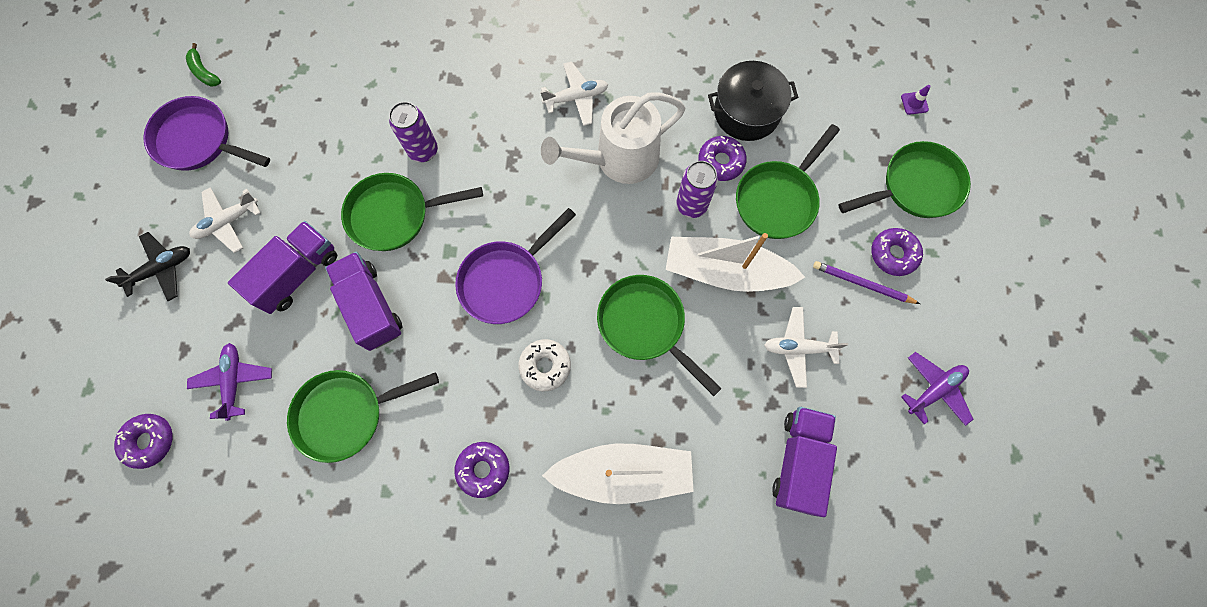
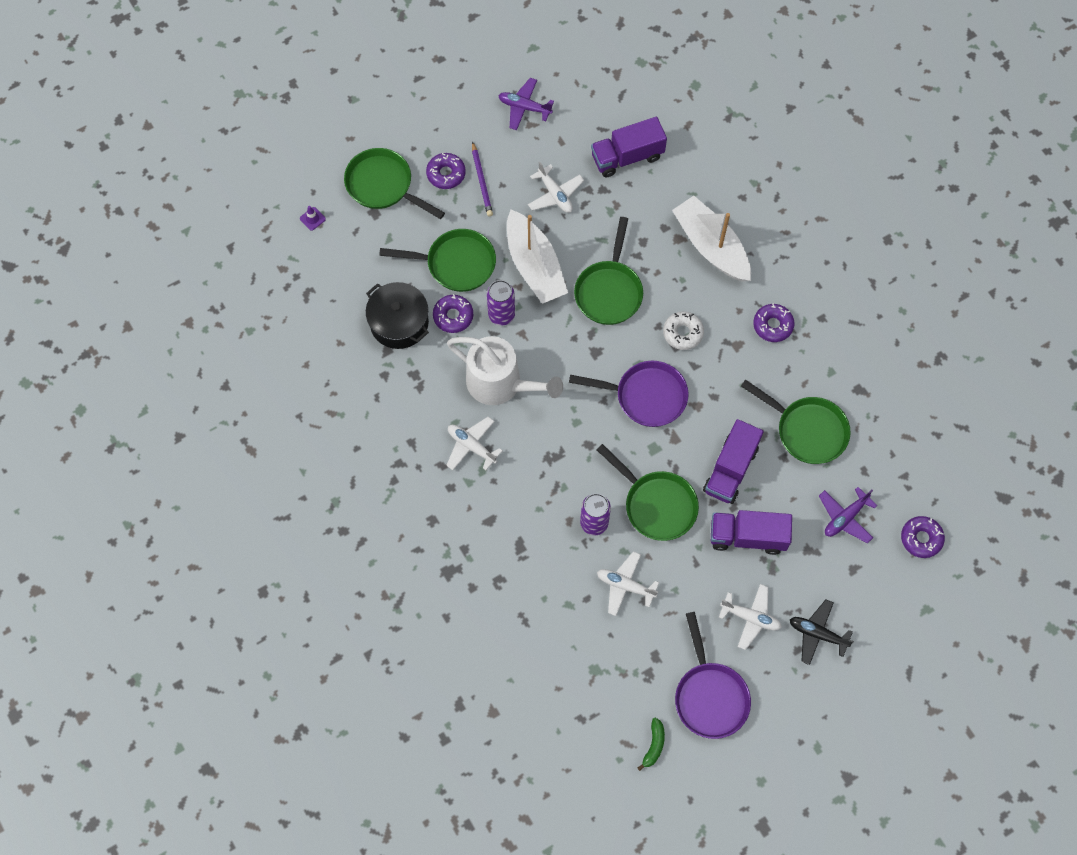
camera: 125 degrees left, 5 degrees down
(347, 138) = (625, 585): none -> white plane

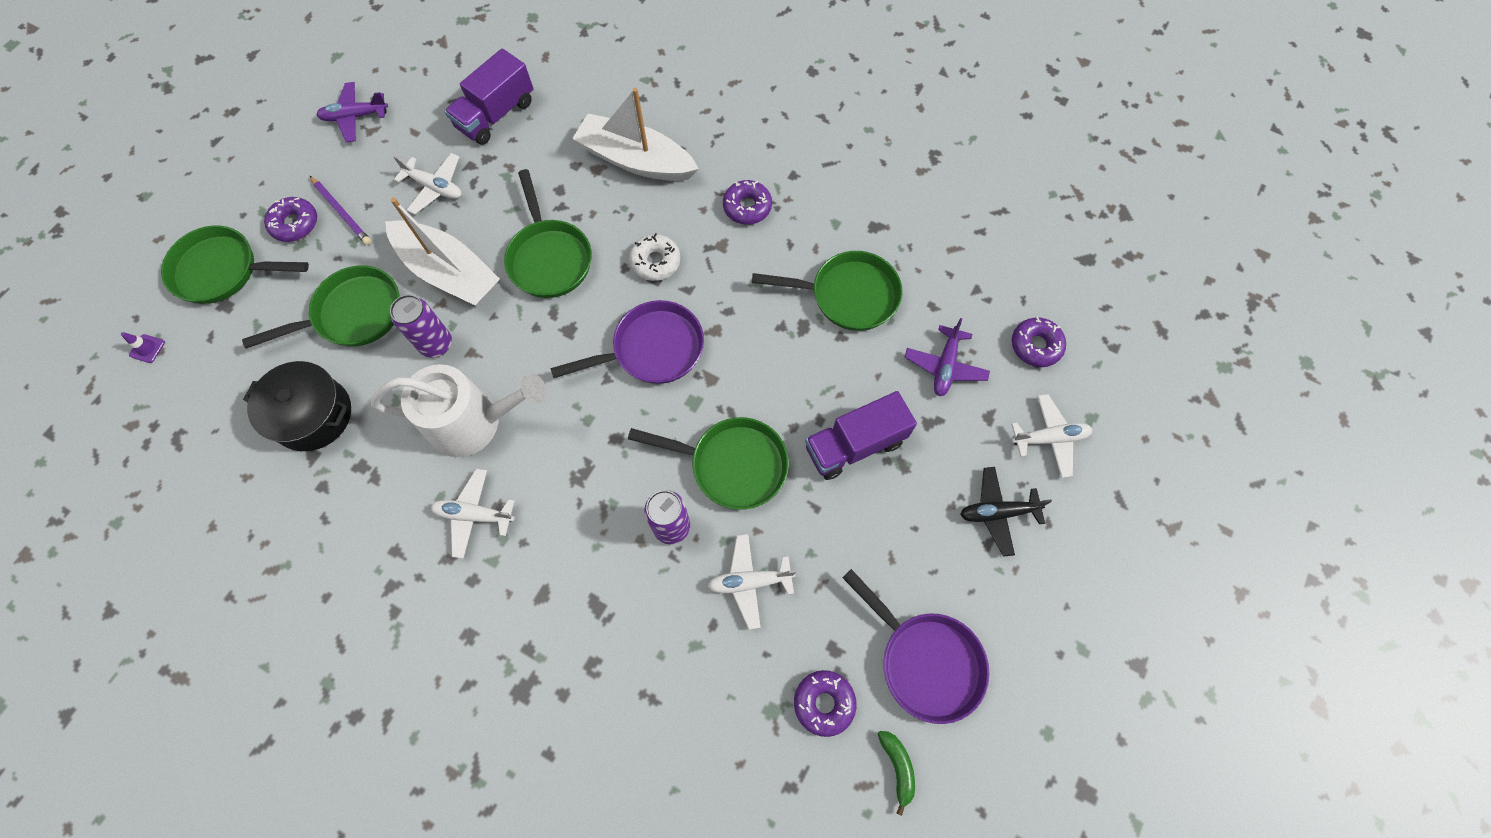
camera: 30 degrees left, 0 degrees up
(453, 316) = (377, 374): purple donut -> purple donut (824, 703)
(730, 469) = (792, 380): purple truck -> none
(750, 618) = (914, 537): white plane -> white plane (1049, 438)

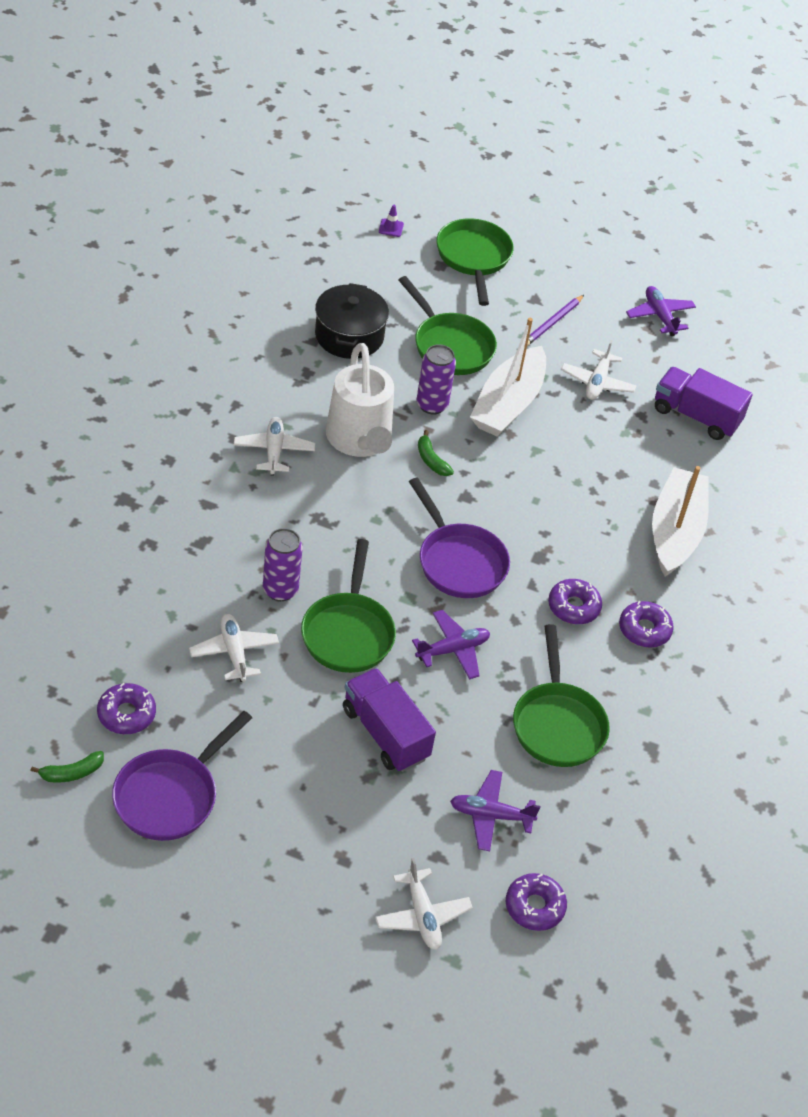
camera: 75 degrees right, 20 degrees down
(295, 224) = (532, 294): purple donut -> purple donut (573, 607)
(514, 356) = (431, 460): none -> green banana
(549, 258) = (541, 474): green pan -> none
(655, 262) = (557, 557): white donut -> none
(760, 370) = (453, 650): none -> purple plane
(997, 512) = (329, 862): black plane -> none

